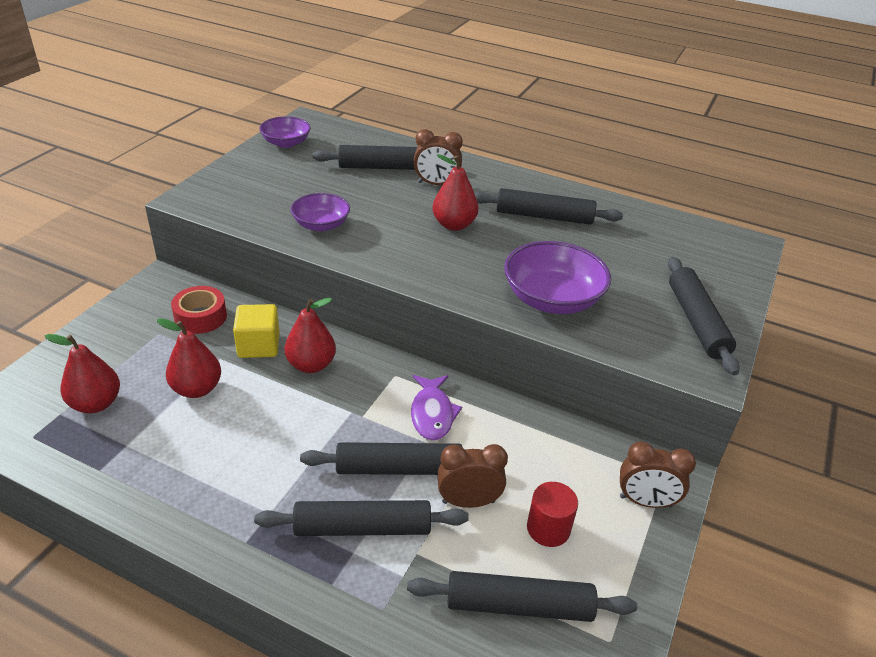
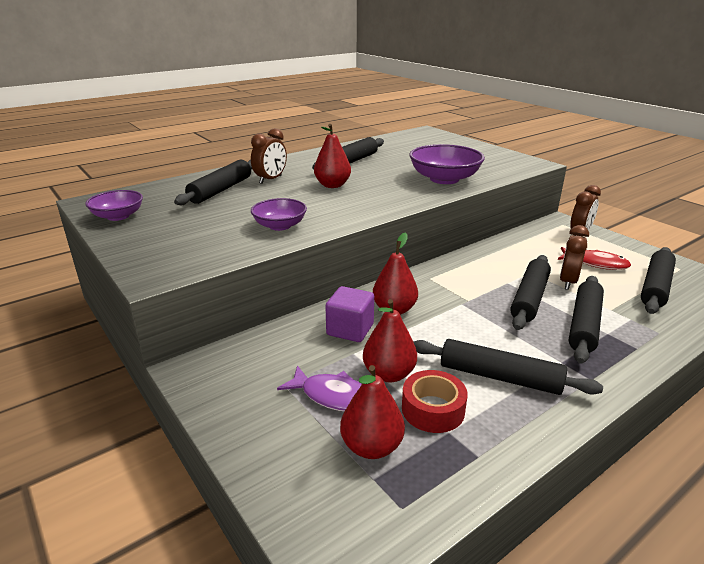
camera: 60 degrees left, 10 degrees down
(200, 317) = (280, 354): red tape -> red tape (433, 409)
(258, 345) = (350, 329): yellow cube -> purple cube
(432, 414) = (479, 274): purple fish -> purple fish (332, 396)
(548, 528) = (596, 264): red cylinder -> red fish
(696, 322) = (489, 156): black rolling pin -> black rolling pin (500, 377)

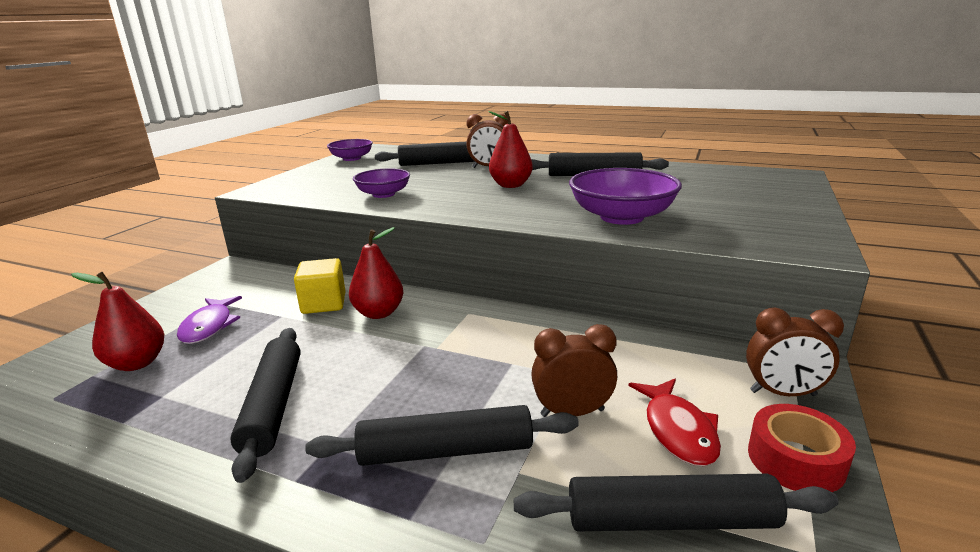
camera: 60 degrees right, 5 degrees down
(350, 329) = (324, 304): purple cube -> yellow cube
(389, 374) = (253, 341): red pear -> none
(433, 409) = (199, 379): red tape -> red tape (795, 460)
(529, 298) = (484, 389): black rolling pin -> none

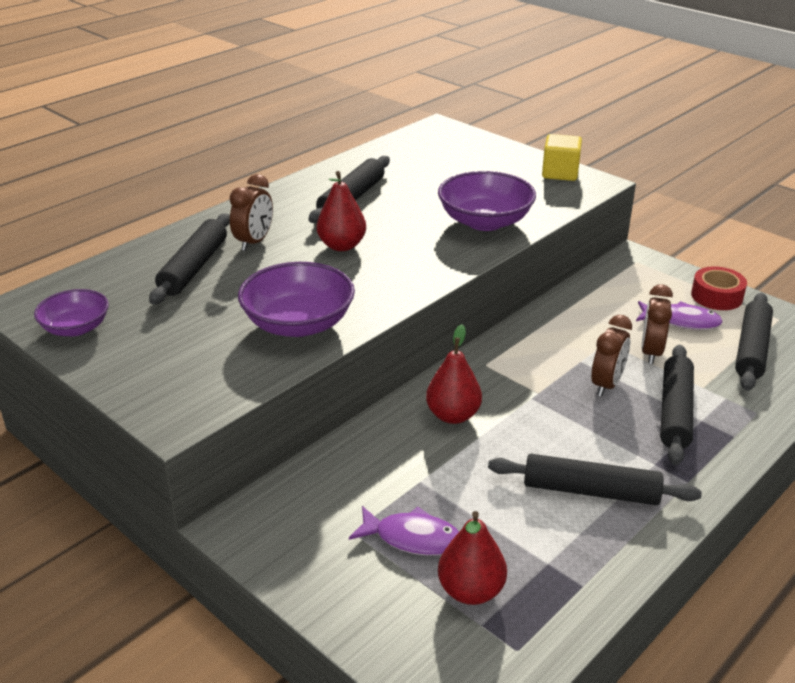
camera: 70 degrees left, 10 degrees up
(324, 304) = (407, 450): yellow cube -> yellow cube (560, 173)
(383, 194) = (298, 324): purple bowl -> purple bowl, size x1.62
(678, 430) = (681, 321): red fish -> purple fish
(783, 393) = (658, 275): brown clock -> brown clock (606, 384)

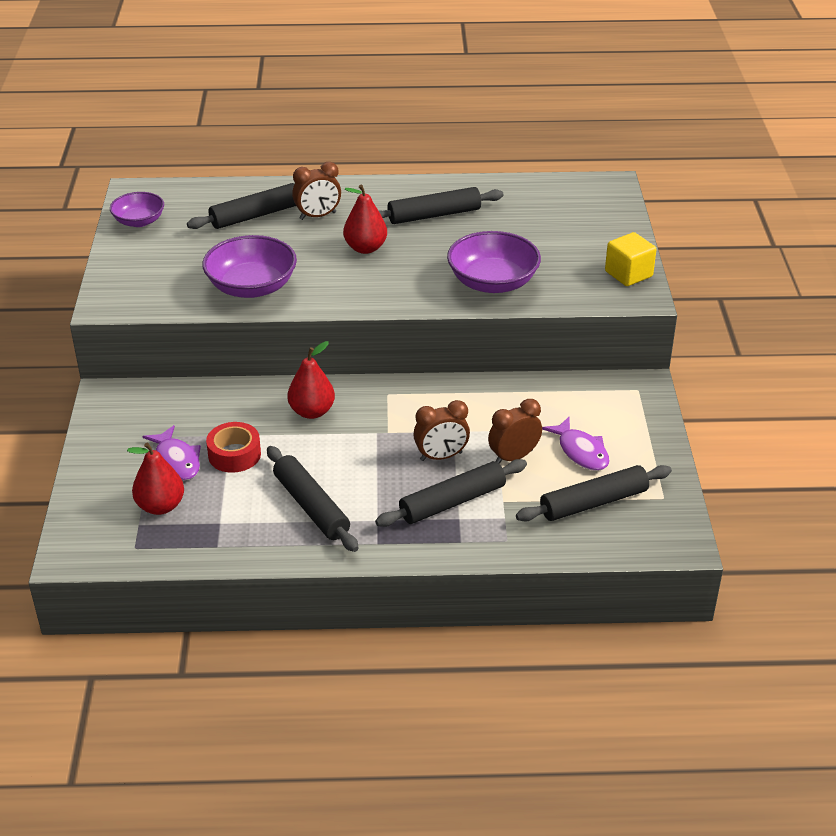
camera: 45 degrees right, 5 degrees up
(716, 296) = (648, 452): red tape -> red tape (234, 454)

